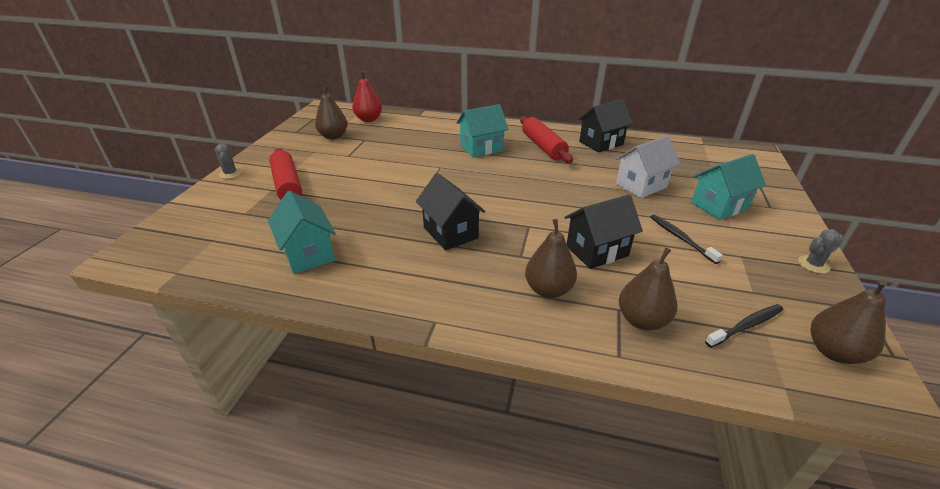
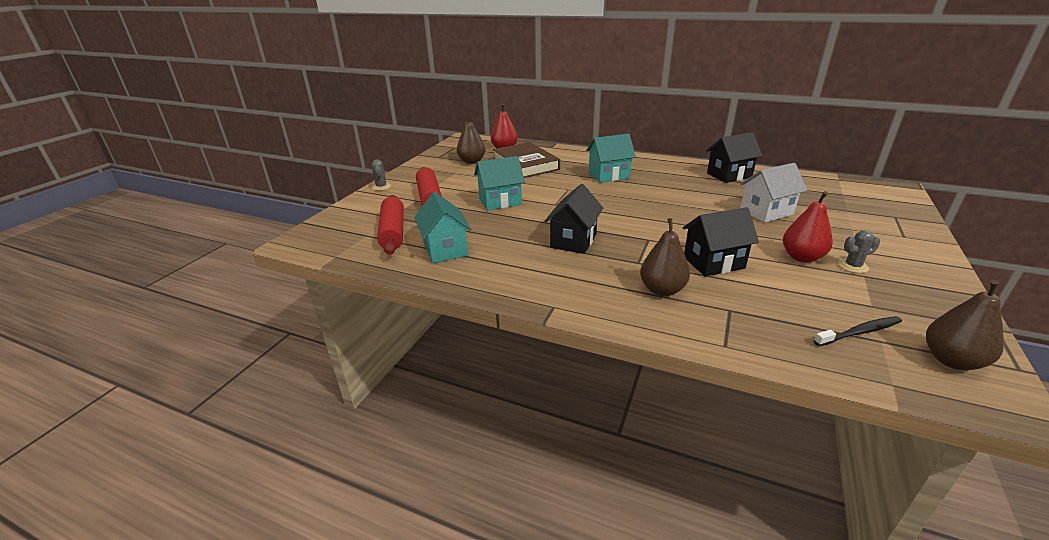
camera: 10 degrees right, 5 degrees down
(393, 138) = (526, 164): none -> brown book
(450, 233) = (573, 241): black house -> black house turned 45 degrees clockwise
(543, 147) = (670, 176): red rolling pin -> red rolling pin (393, 232)
(642, 320) = (751, 320): brown pear -> none
(681, 238) = (801, 257): black toothbrush -> red pear
(719, 206) = (847, 233): turquoise house -> turquoise house (500, 201)
(813, 264) = (943, 287): grey cactus -> grey cactus (853, 266)

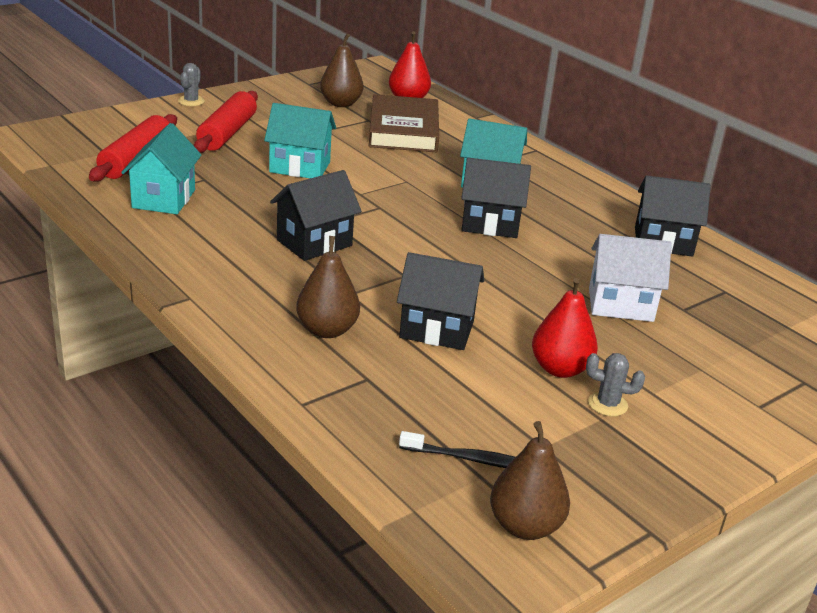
camera: 25 degrees right, 0 degrees up
(643, 195) = (490, 224): none -> black house

